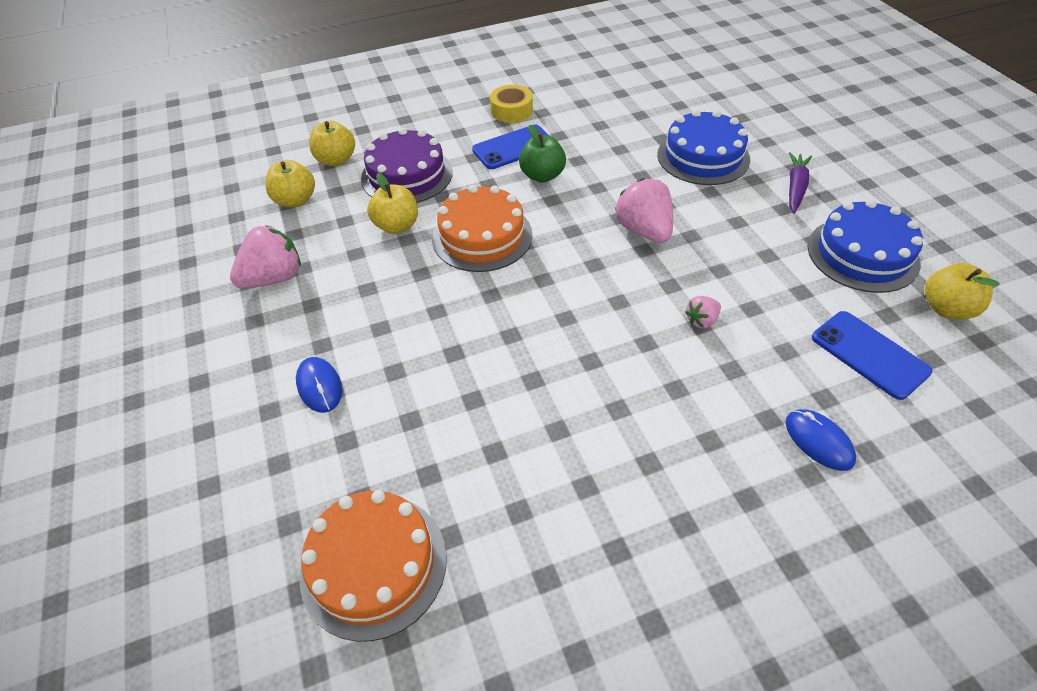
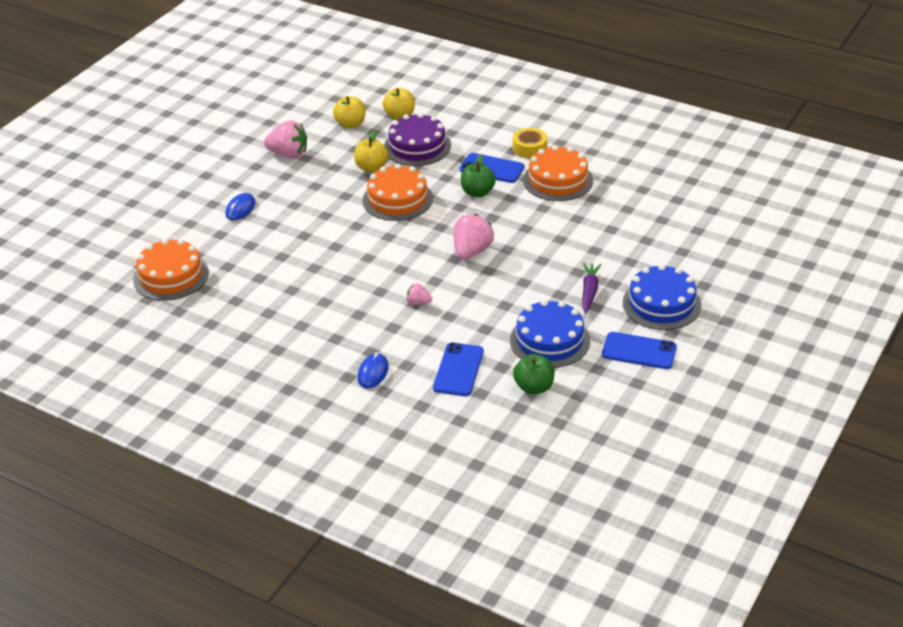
camera: 50 degrees right, 10 degrees down
(585, 119) = (558, 180): none -> orange cake
(703, 156) = (577, 243): blue cake -> blue cake (661, 304)
(795, 187) = (589, 291): purple carrot -> purple carrot turned 60 degrees counterclockwise
(927, 204) = (639, 351): none -> blue phone
(947, 308) = (534, 387): yellow apple -> green apple

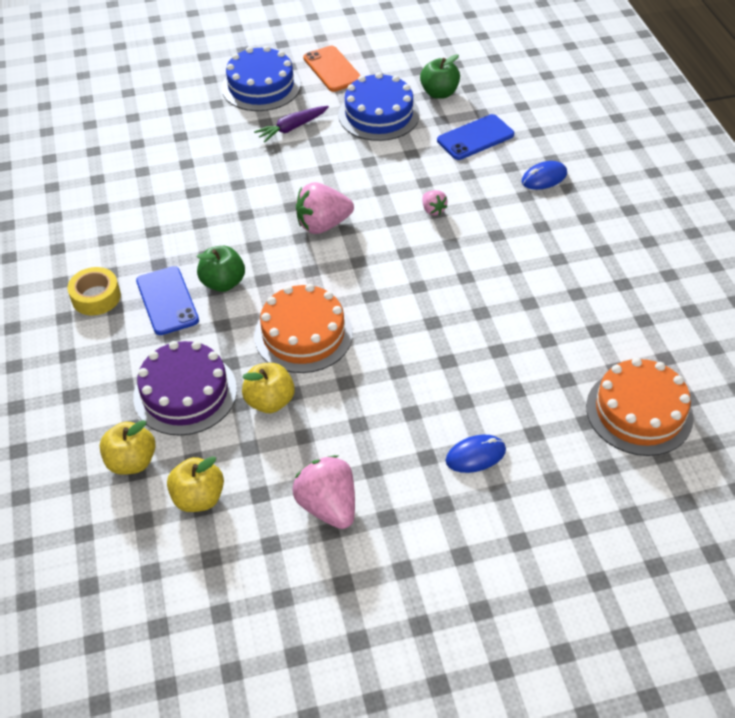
camera: 135 degrees left, 10 degrees up
(558, 180) = (139, 240): orange cake -> none
(639, 351) = (332, 69): blue phone -> orange phone

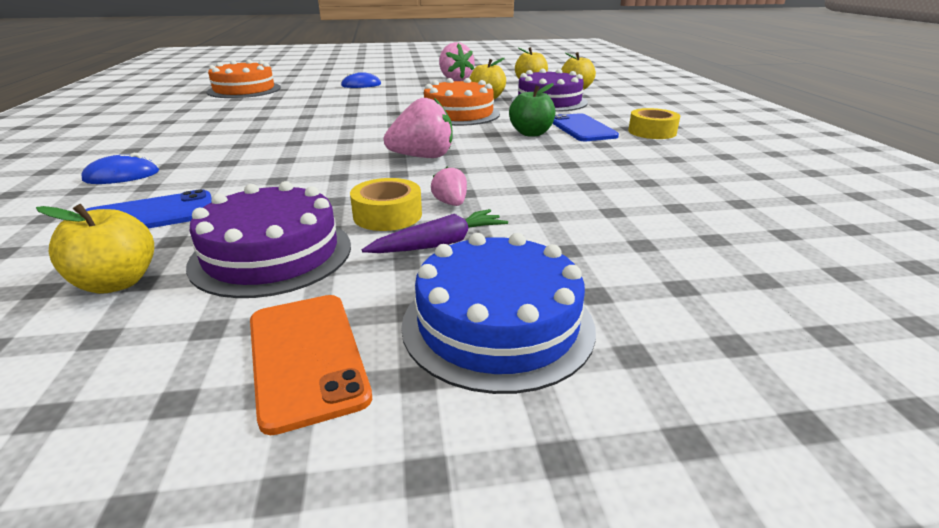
camera: 175 degrees left, 20 degrees down
(328, 149) = (387, 215): none -> yellow tape
(379, 114) = (272, 254): blue cake -> purple cake
(433, 210) = (289, 160): pink strawberry -> pink strawberry (450, 203)
(439, 93) = (117, 282): green apple -> yellow apple

